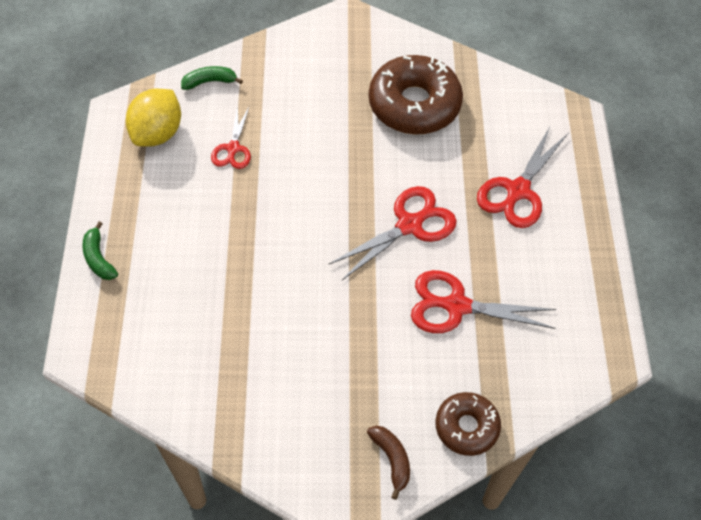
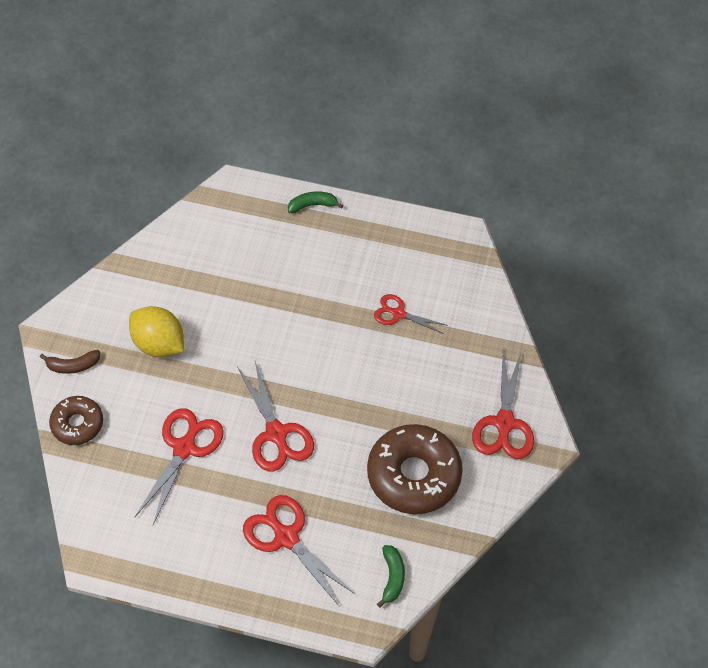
camera: 105 degrees right, 0 degrees up
(157, 133) = (430, 260): yellow lemon -> yellow lemon (159, 344)
(210, 82) = (481, 308): green banana -> green banana (392, 577)
(336, 47) = (504, 423): none -> red scissors

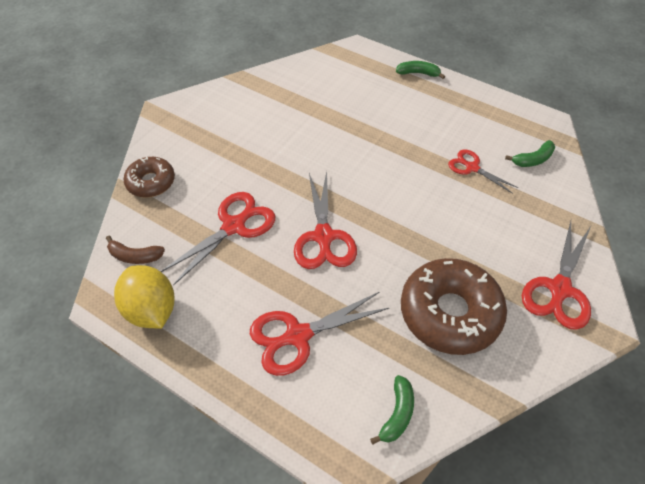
camera: 20 degrees right, 5 degrees down
(73, 365) = (170, 138): brown banana -> brown banana (135, 256)
(159, 344) = (249, 140): yellow lemon -> yellow lemon (151, 310)
(286, 537) = (298, 336): red scissors -> red scissors turned 90 degrees counterclockwise
(456, 287) = (533, 160): none -> green banana

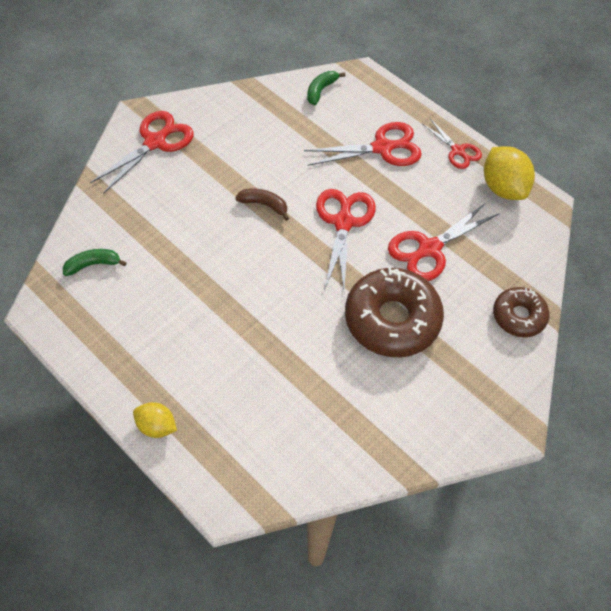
camera: 170 degrees left, 5 degrees up
(135, 256) = (524, 236): brown banana -> brown banana (264, 205)
(418, 73) = (157, 426): green banana -> yellow lemon
(450, 313) = (255, 142): brown donut -> brown donut (392, 319)
(472, 167) = (164, 267): red scissors -> red scissors (457, 151)

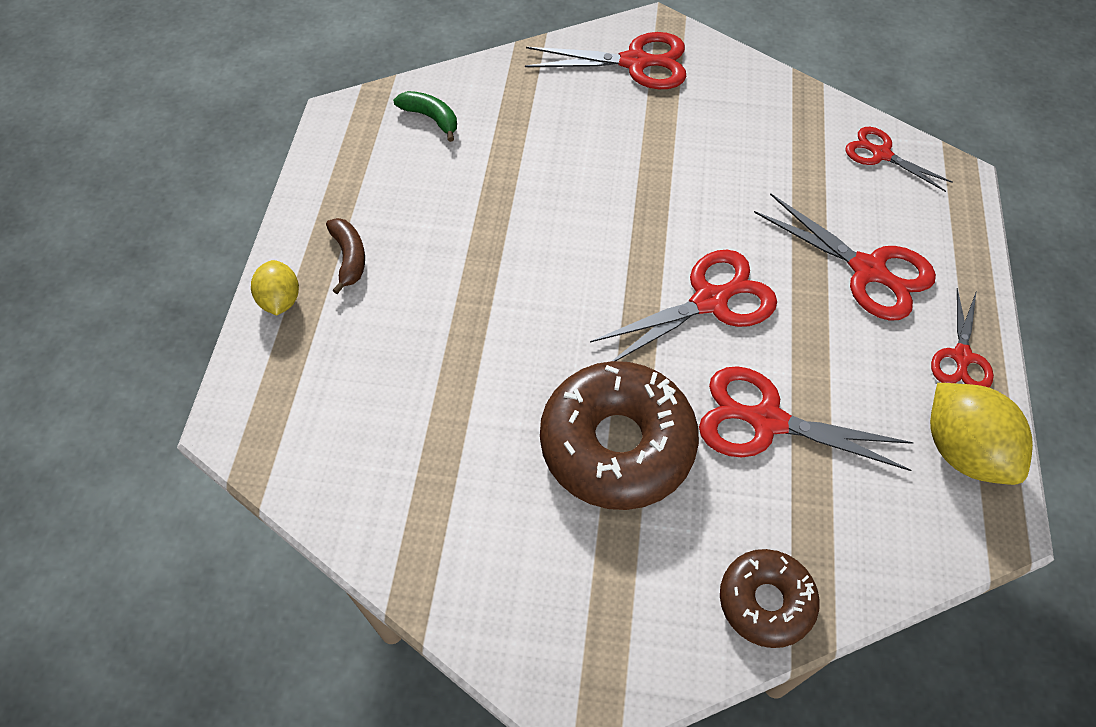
camera: 55 degrees right, 0 degrees up
(264, 205) = (654, 208): brown banana -> brown banana (349, 258)
(321, 90) = (881, 154): green banana -> red scissors
(503, 188) = (963, 450): yellow lemon -> yellow lemon turned 60 degrees counterclockwise

